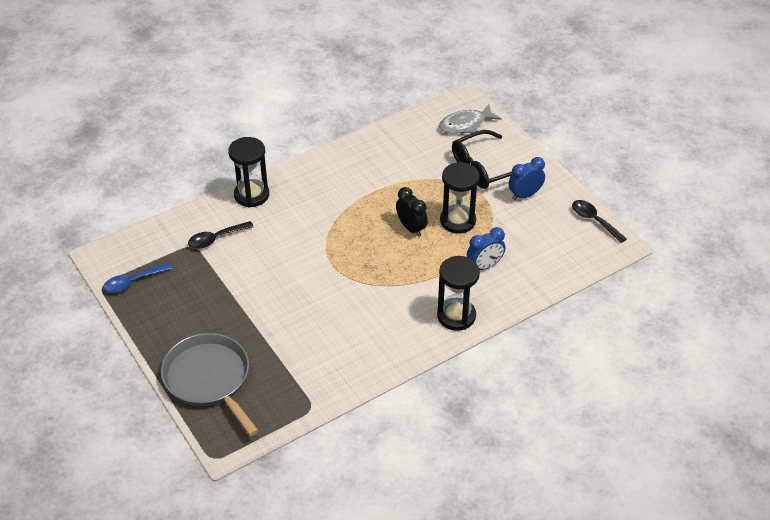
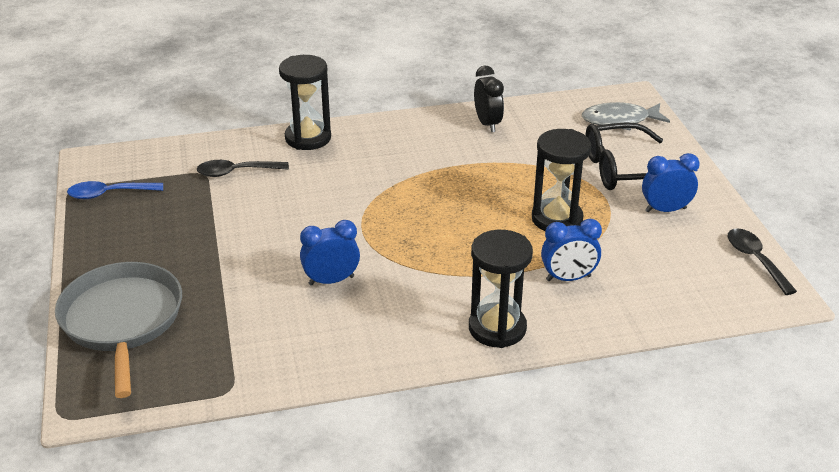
camera: 20 degrees right, 10 degrees down
(332, 310) = (331, 280): none -> blue clock
(411, 228) = (489, 213): black clock -> black clock (487, 124)

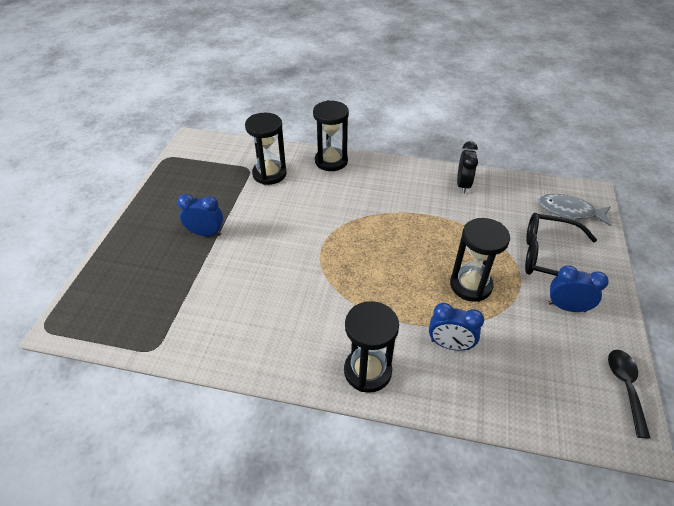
camera: 25 degrees right, 10 degrees up
(109, 194) = (185, 167): blue spoon -> none
(122, 320) = (128, 265): grey pan -> none
(236, 172) = (269, 174): black spoon -> black hourglass
(331, 280) = (275, 282): blue clock -> blue clock (206, 233)

